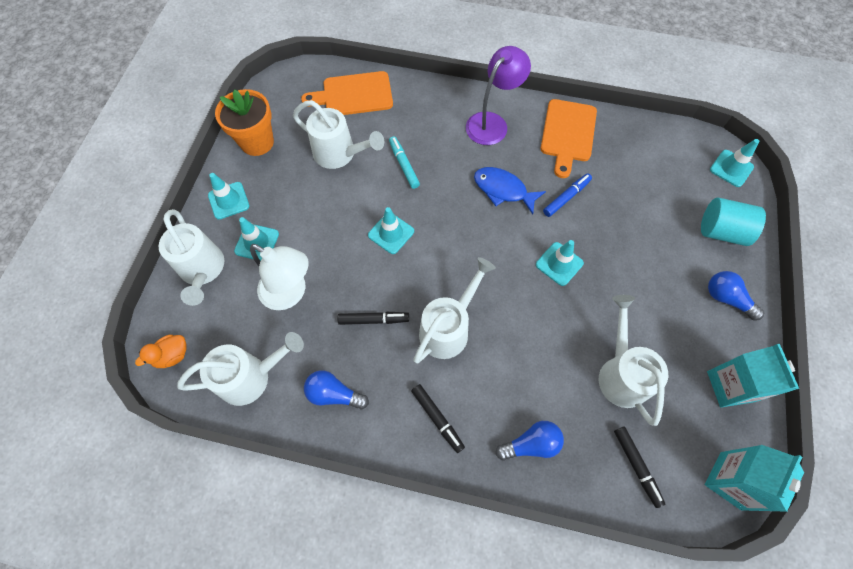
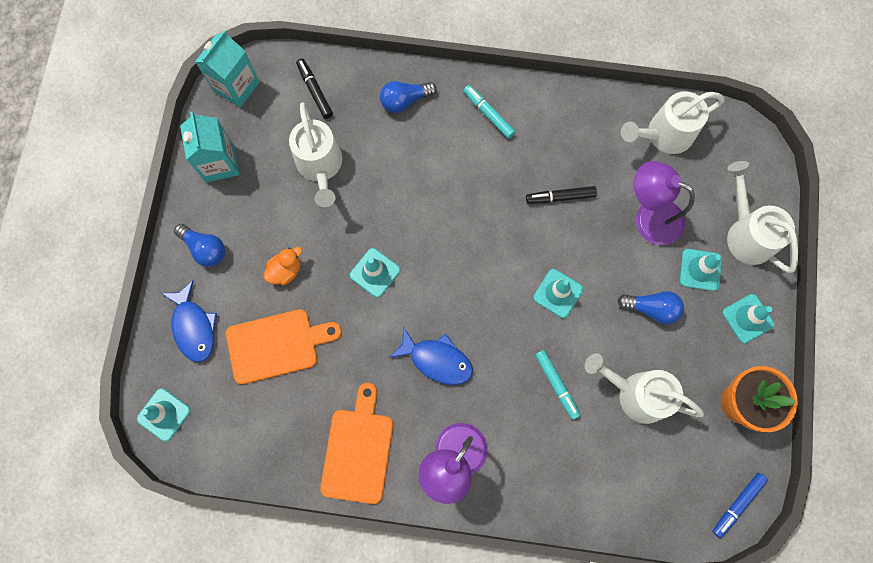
camera: 175 degrees right, 10 degrees up
(172, 355) = (744, 148): orange duck -> orange duck (285, 270)
(290, 293) = (649, 217): white lamp -> purple lamp
(334, 394) = (584, 126): blue light bulb -> blue light bulb (651, 308)
(353, 95) = (638, 491): orange cutting board -> orange cutting board (277, 345)
(437, 418) = (488, 114): black marker -> turquoise marker
(448, 328) = (485, 195): white watering can -> none
(566, 197) = (364, 356): blue marker -> blue marker (737, 504)
(721, 231) = (194, 327): turquoise cylinder -> blue fish

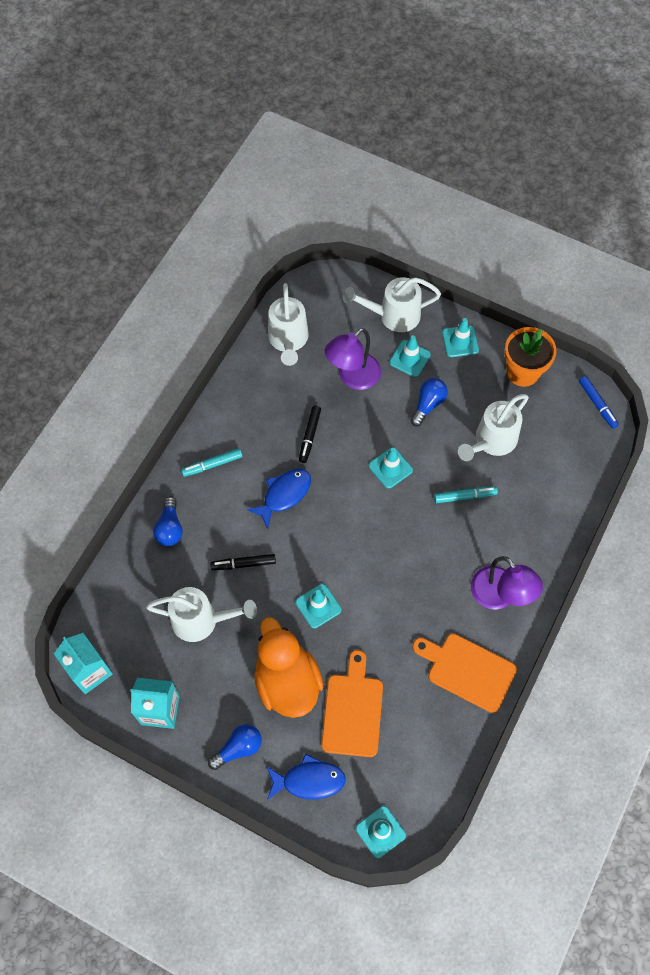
camera: 70 degrees left, 10 degrees down
(285, 270) = (287, 682): orange duck -> orange duck, size x2.26
(315, 91) = (126, 602): black marker -> black marker (243, 564)
(437, 360) = (412, 581): blue fish -> blue fish (284, 495)

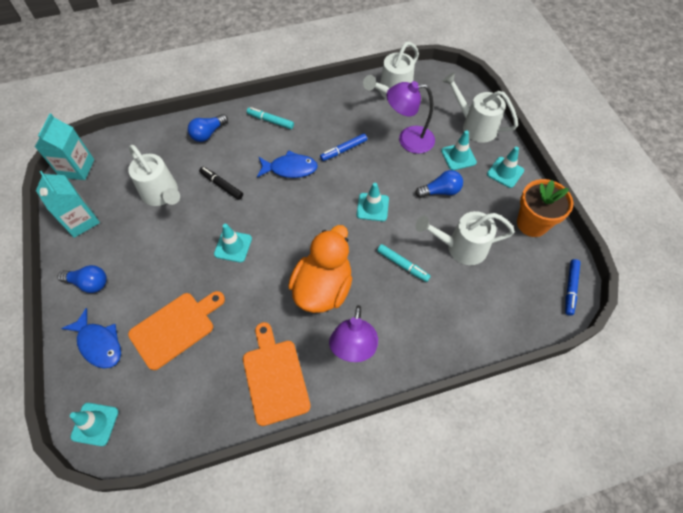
camera: 45 degrees right, 5 degrees down
(287, 682) = (162, 272): orange duck -> orange duck (323, 288)
(309, 436) = (343, 150): black marker -> blue marker

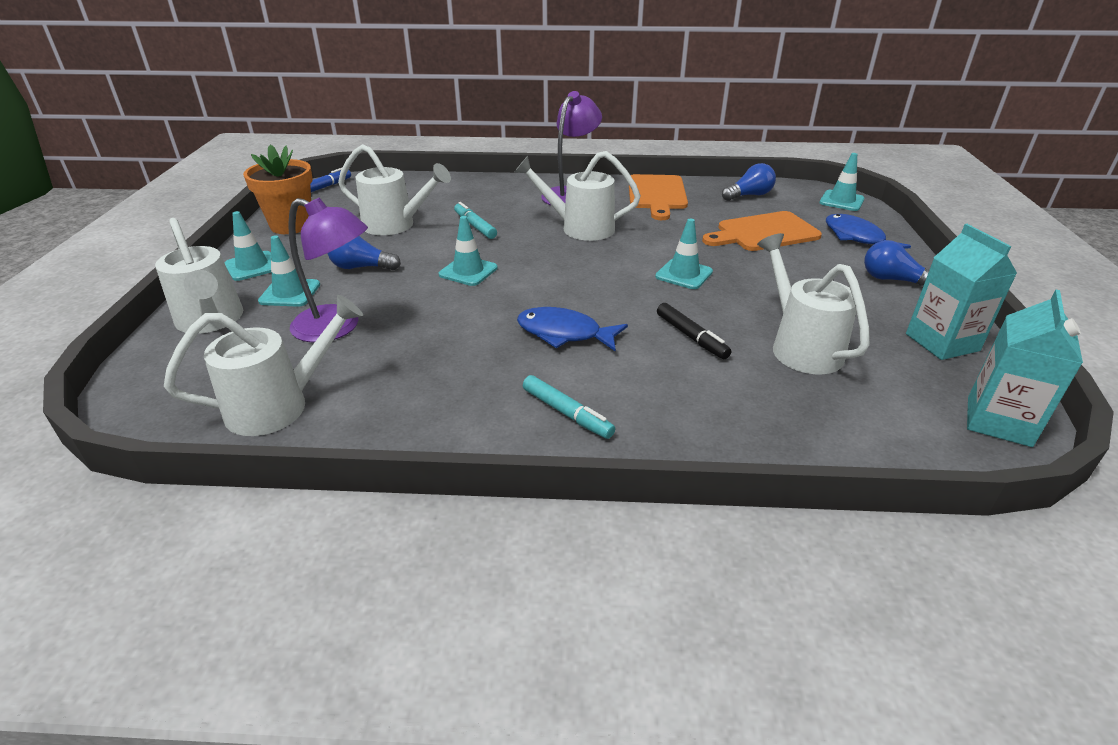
camera: 160 degrees left, 25 degrees down
(208, 133) = (710, 421): blue light bulb -> blue light bulb (749, 195)
(323, 288) = (579, 228): orange duck -> white watering can
(343, 150) = (457, 337): blue marker -> none

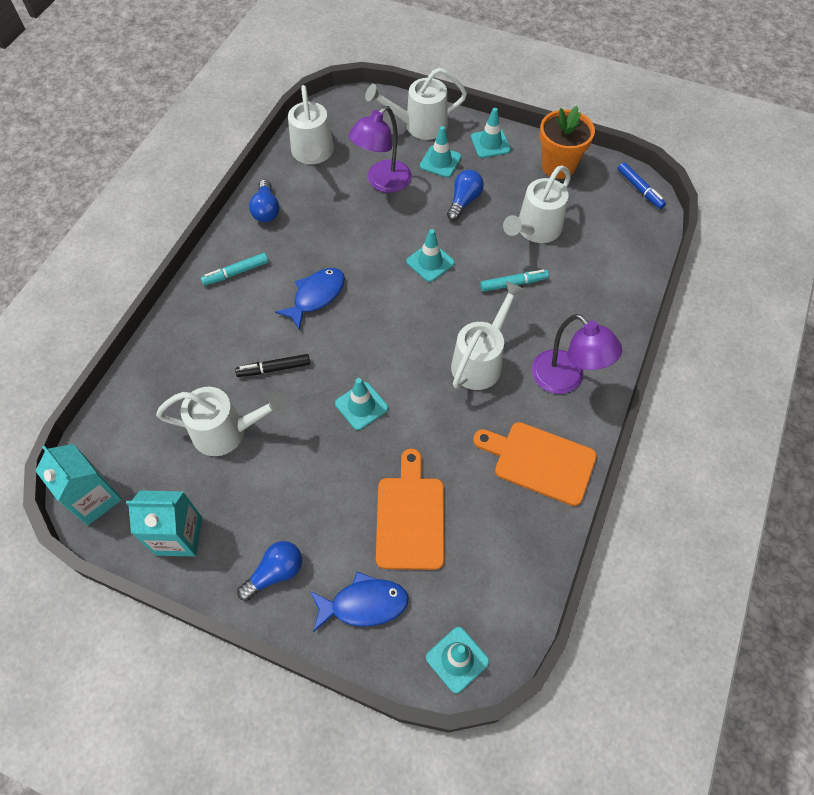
camera: 110 degrees right, 25 degrees up
(749, 195) = (507, 559): blue light bulb -> blue light bulb (266, 210)

